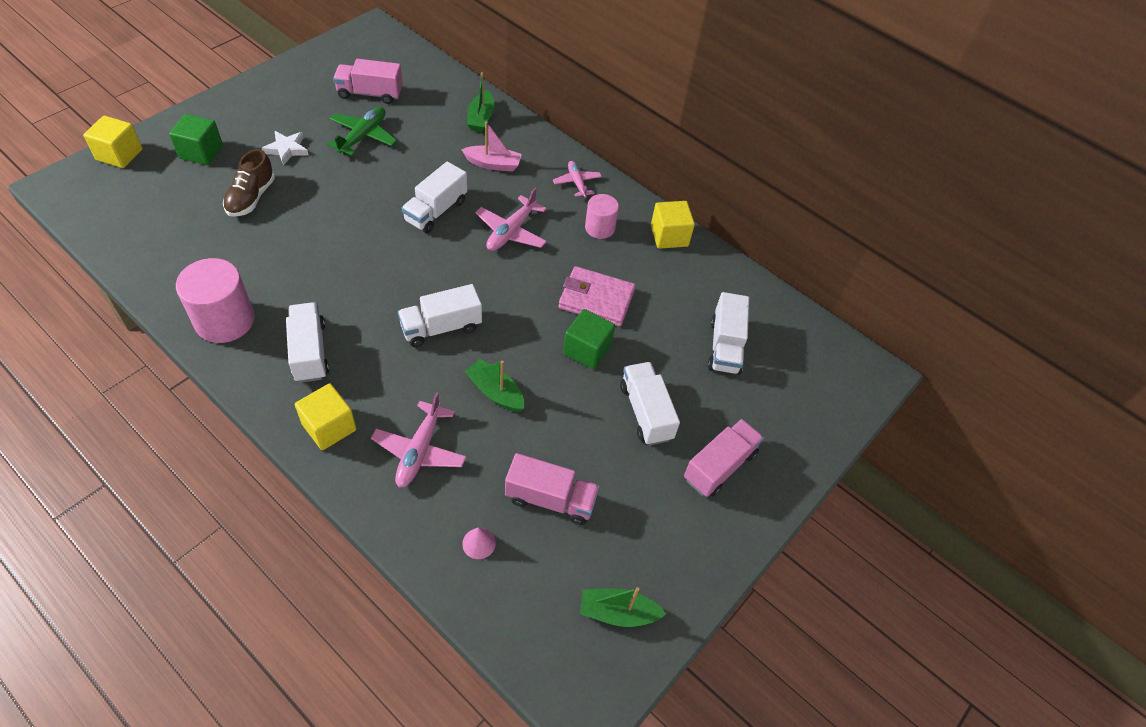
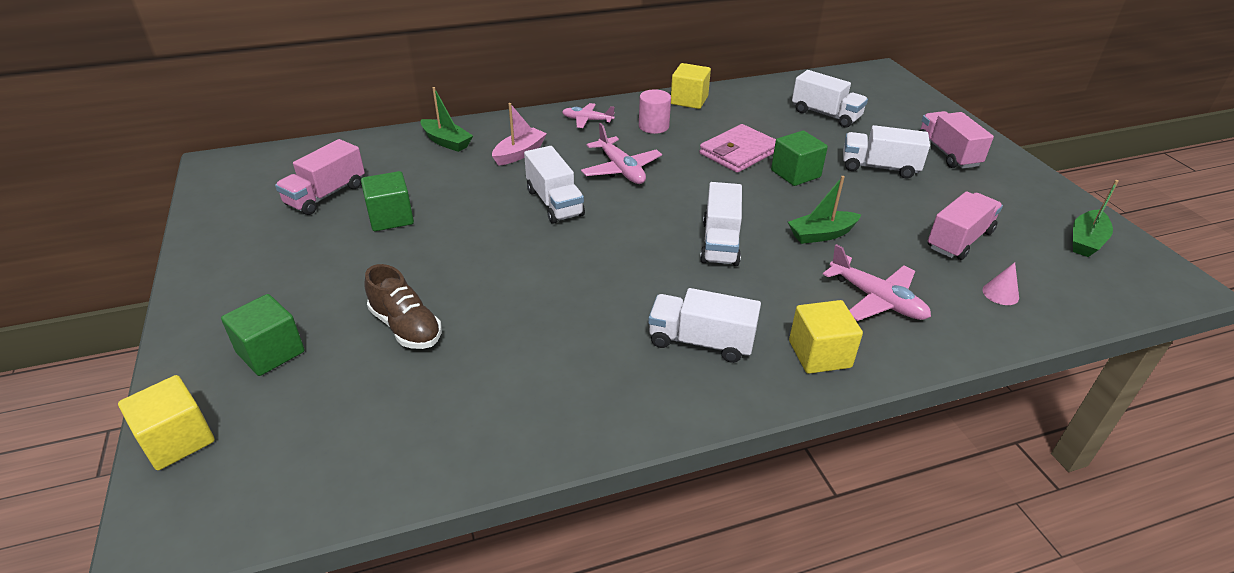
camera: 55 degrees left, 15 degrees down
(224, 320) = (604, 401): pink cylinder -> none
(287, 149) = (350, 277): white star -> none
(363, 136) = (391, 218): green plane -> green cube

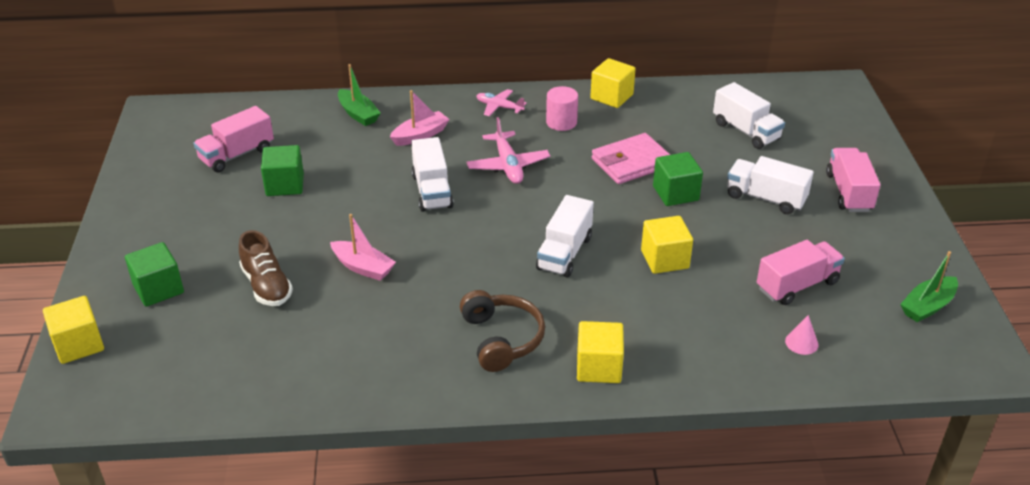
camera: 15 degrees right, 0 degrees up
(512, 289) = (363, 267): none -> pink boat
(701, 341) = (502, 339): white truck -> brown headphones
(821, 234) = (664, 259): green boat -> yellow cube
(877, 299) = (679, 329): pink plane -> none

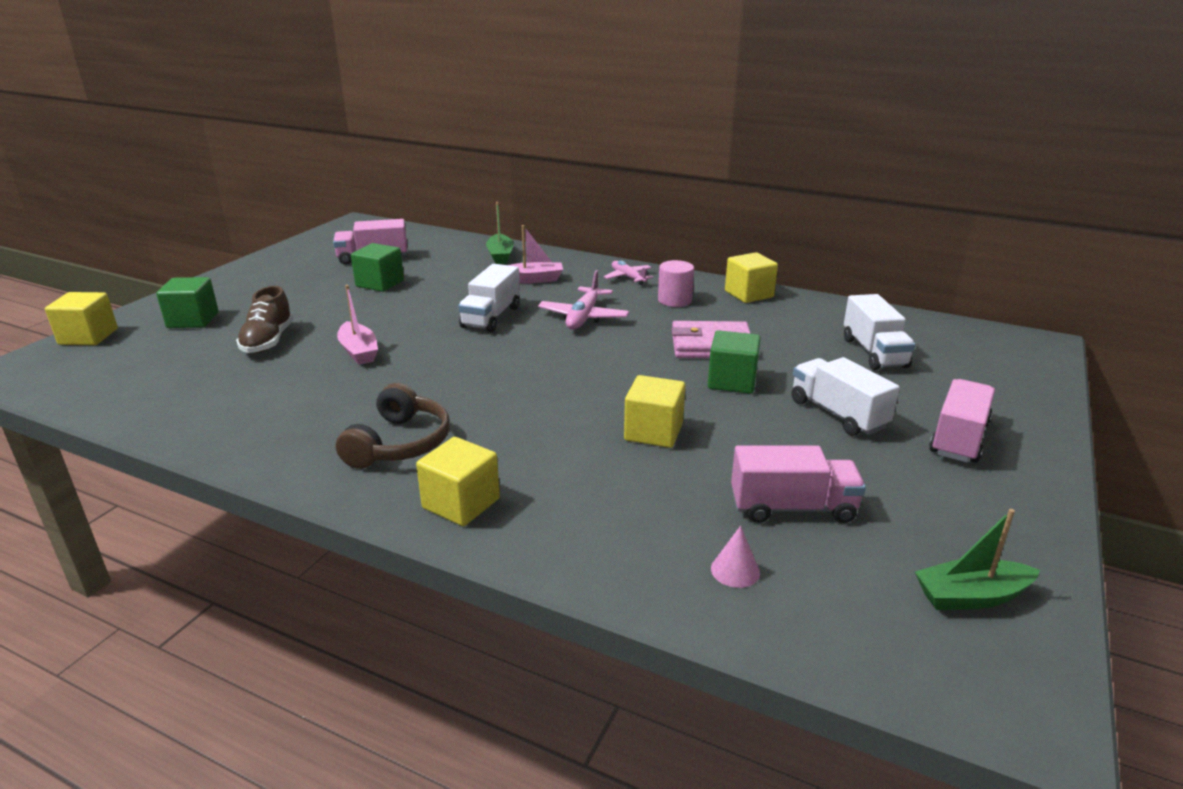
camera: 30 degrees right, 10 degrees down
(564, 253) = (552, 395): white truck -> none

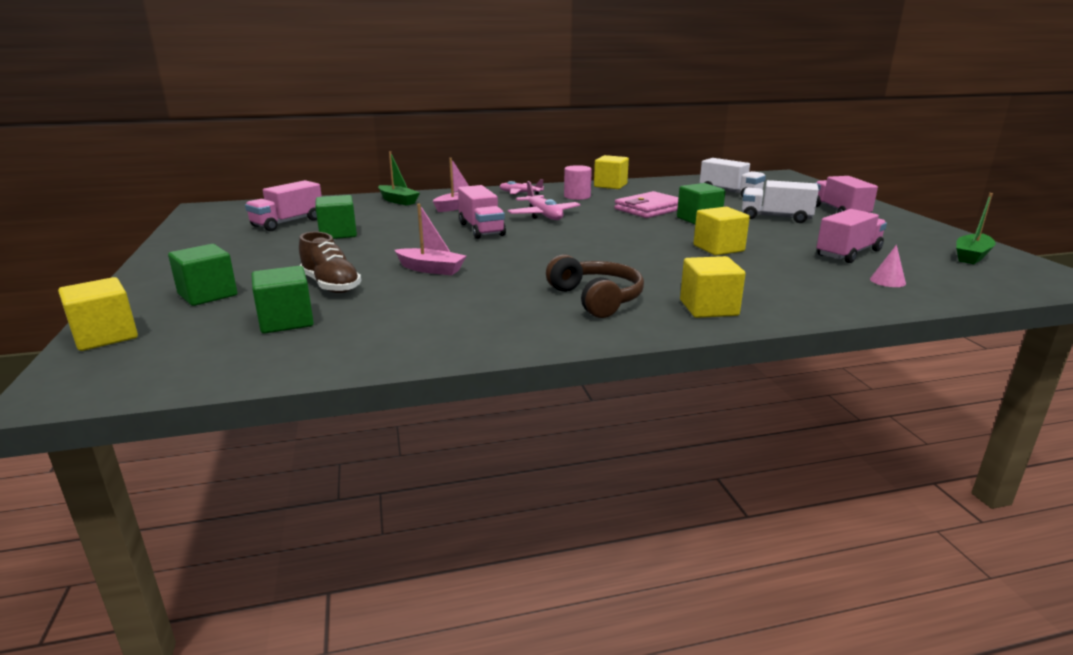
camera: 40 degrees left, 5 degrees down
(181, 366) = (286, 321): none -> green cube
(491, 317) = (481, 229): white truck -> pink truck

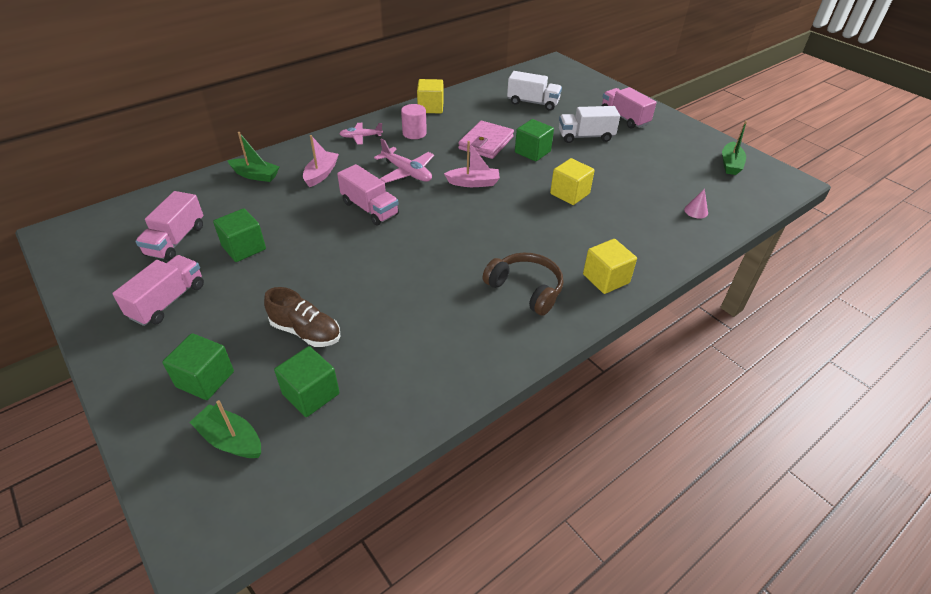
camera: 25 degrees left, 20 degrees up
(105, 336) = (167, 468): yellow cube -> none
(179, 332) = (231, 439): none -> green boat
(431, 269) = (372, 283): pink boat -> pink boat (473, 183)
(848, 253) = (657, 179): pink truck -> pink truck (168, 301)

